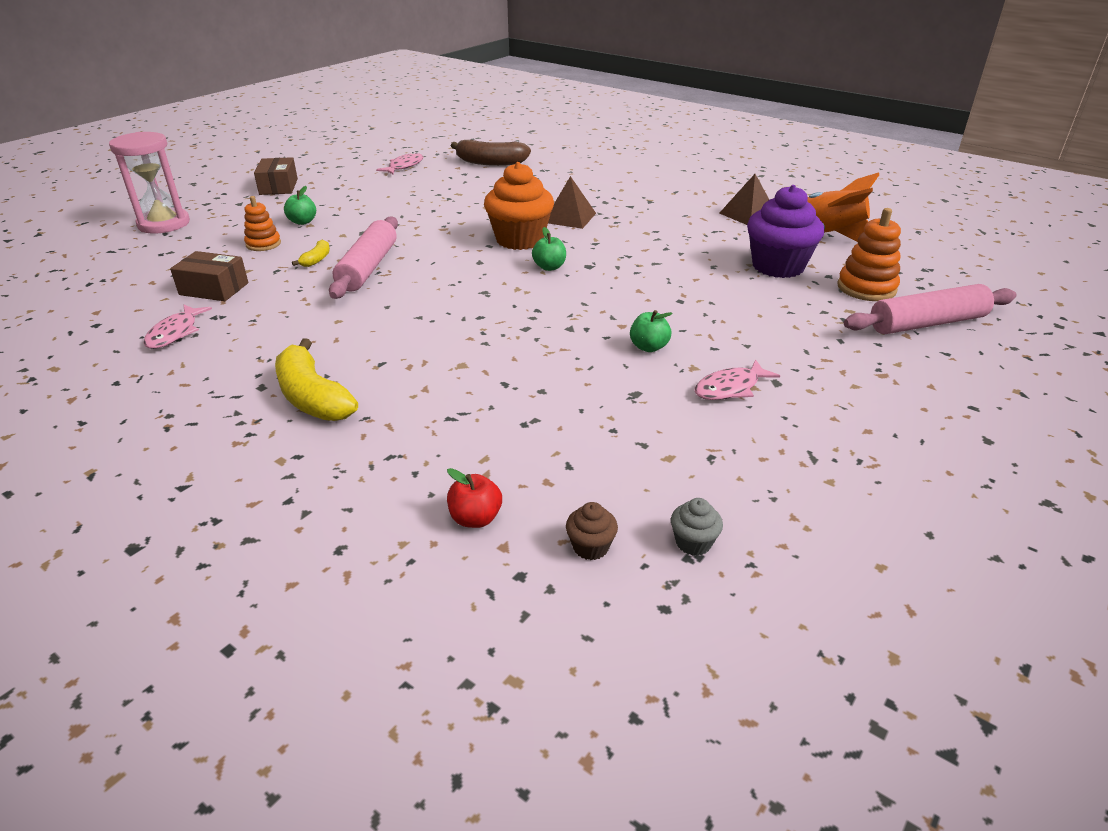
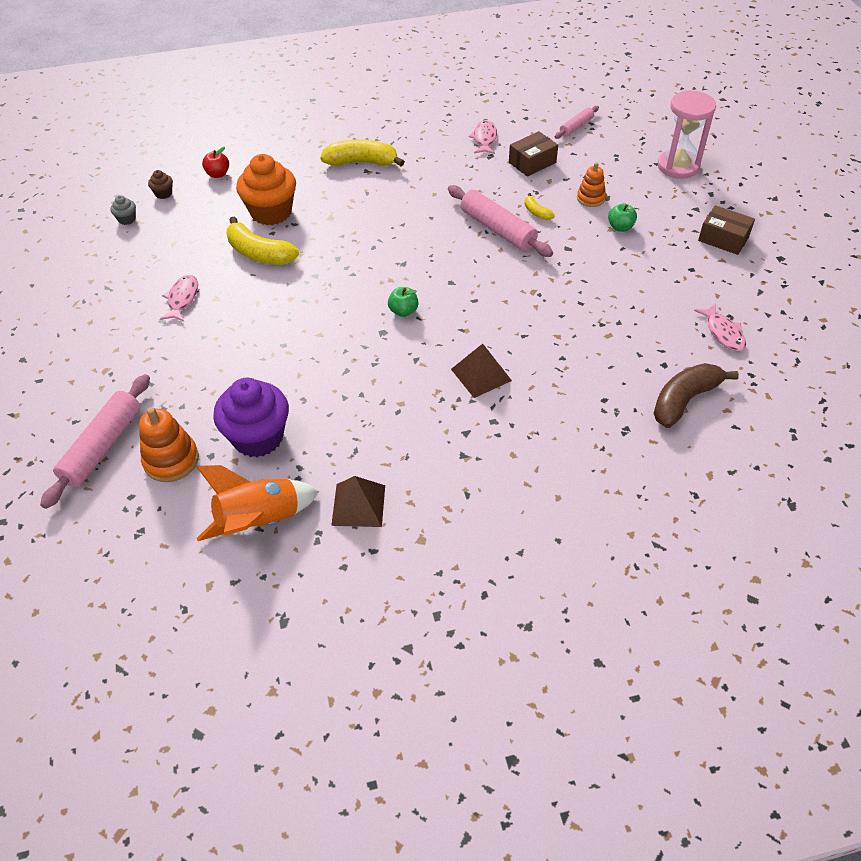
camera: 130 degrees right, 15 degrees up
(105, 288) = (576, 127): none -> pink rolling pin
(175, 333) = (484, 139): pink fish -> pink fish turned 45 degrees clockwise
(520, 240) = (467, 321): orange cupcake -> orange cupcake (271, 212)
(588, 379) = (259, 253): none -> yellow banana
(649, 347) = (255, 294): green apple -> none

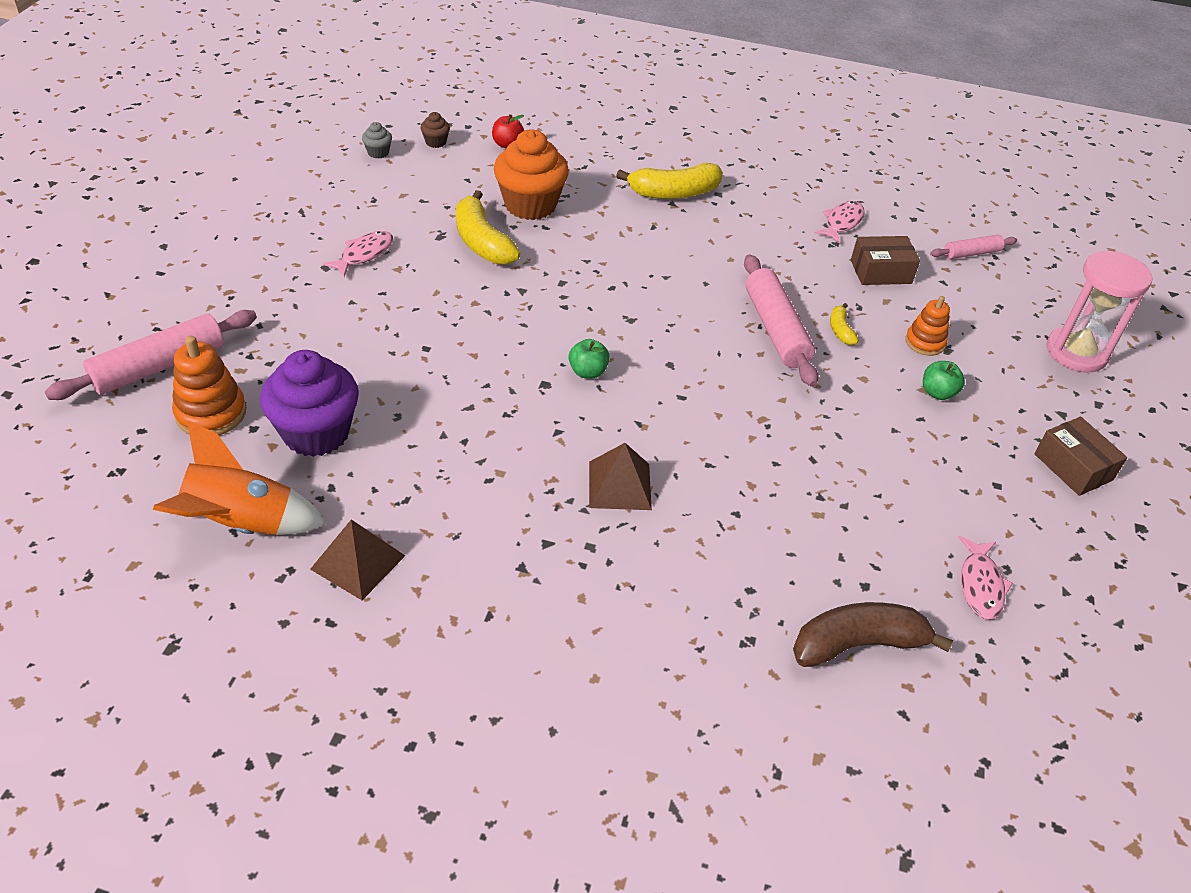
camera: 25 degrees right, 5 degrees down
(362, 162) = (674, 193): yellow banana -> yellow banana turned 135 degrees clockwise

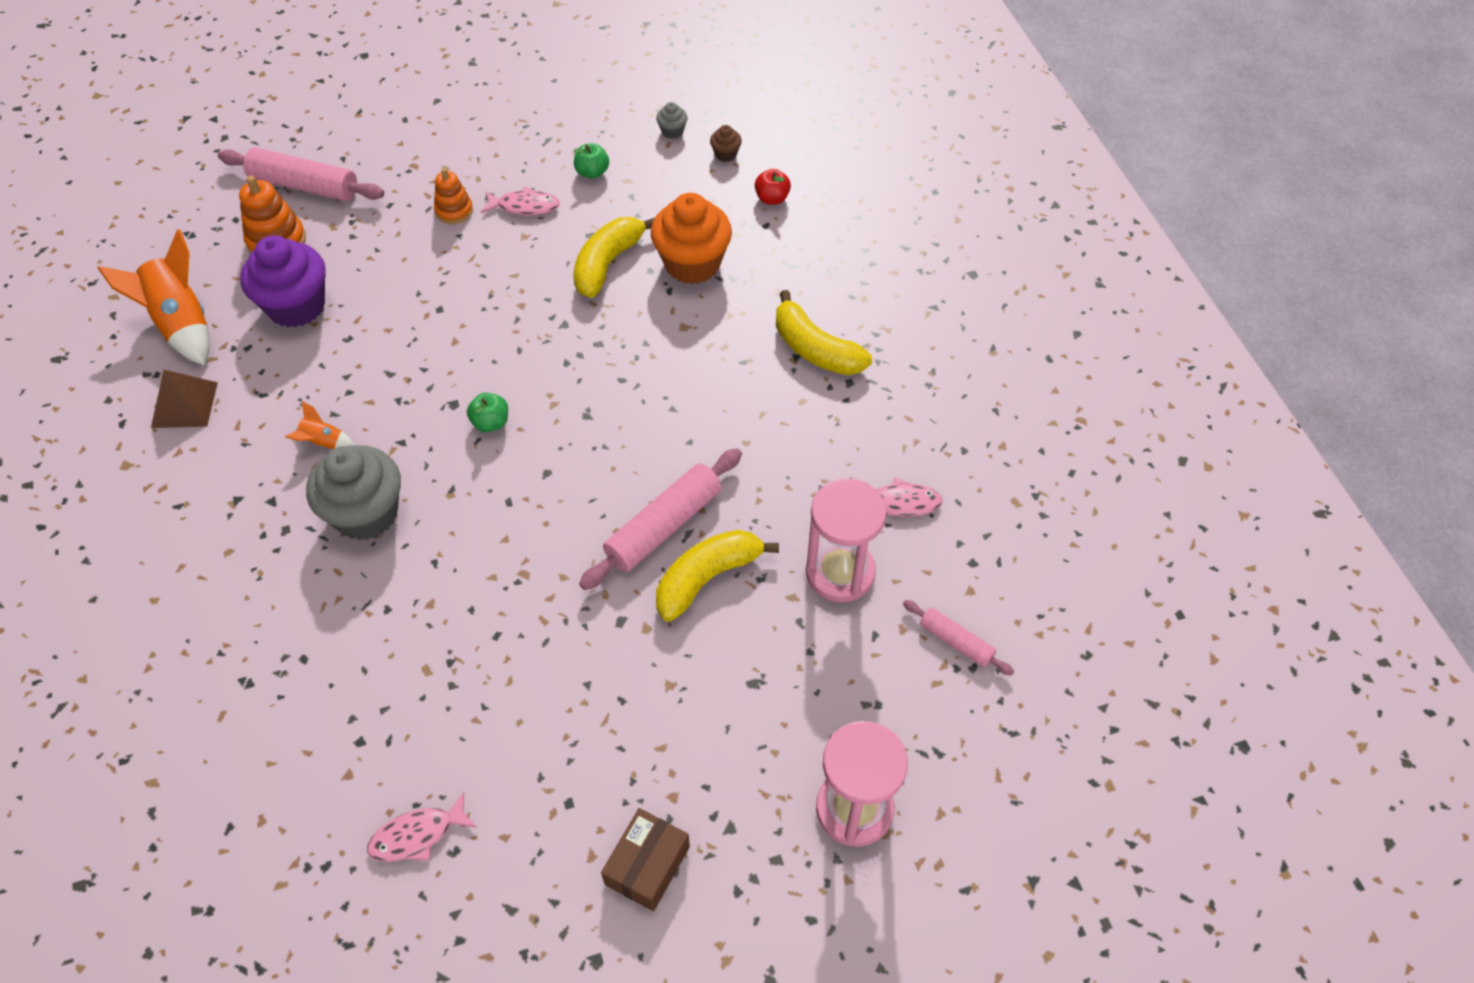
camera: 60 degrees right, 10 degrees up
(509, 481) = (323, 442): none -> orange rocket
(619, 485) = (366, 513): brown pyramid -> grey cupcake
(840, 330) = (707, 578): yellow banana -> yellow banana, size x2.05
(858, 644) = (287, 763): brown banana -> none
(881, 272) = (840, 572): brown box -> pink hourglass
(925, 342) = (749, 658): orange stacking toy -> orange stacking toy (454, 211)
(937, 393) = (674, 700): green apple -> green apple (592, 172)

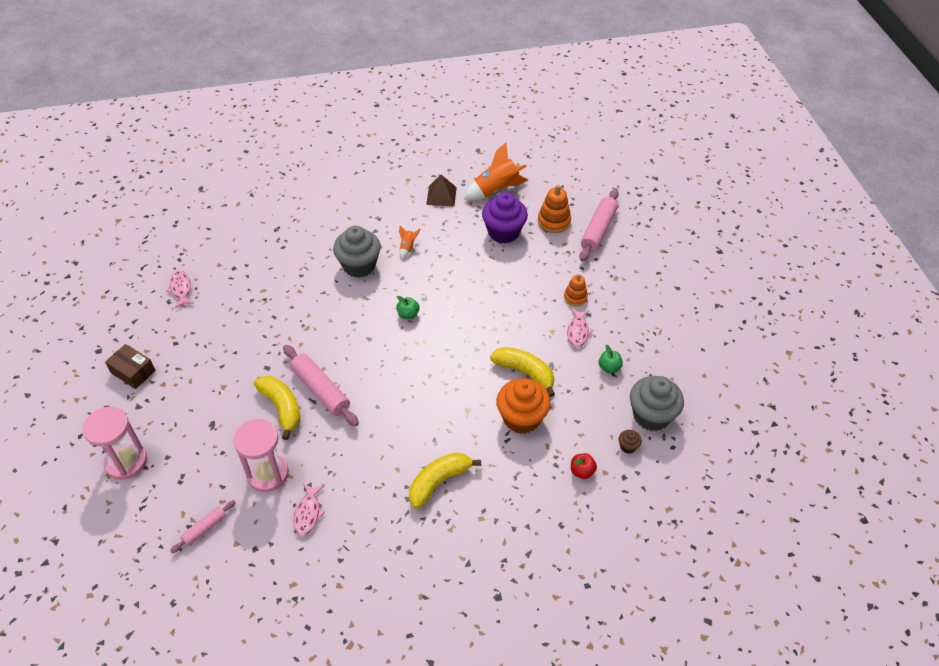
camera: 95 degrees right, 5 degrees down
(672, 131) = (651, 415): grey cupcake -> grey cupcake, size x2.36

